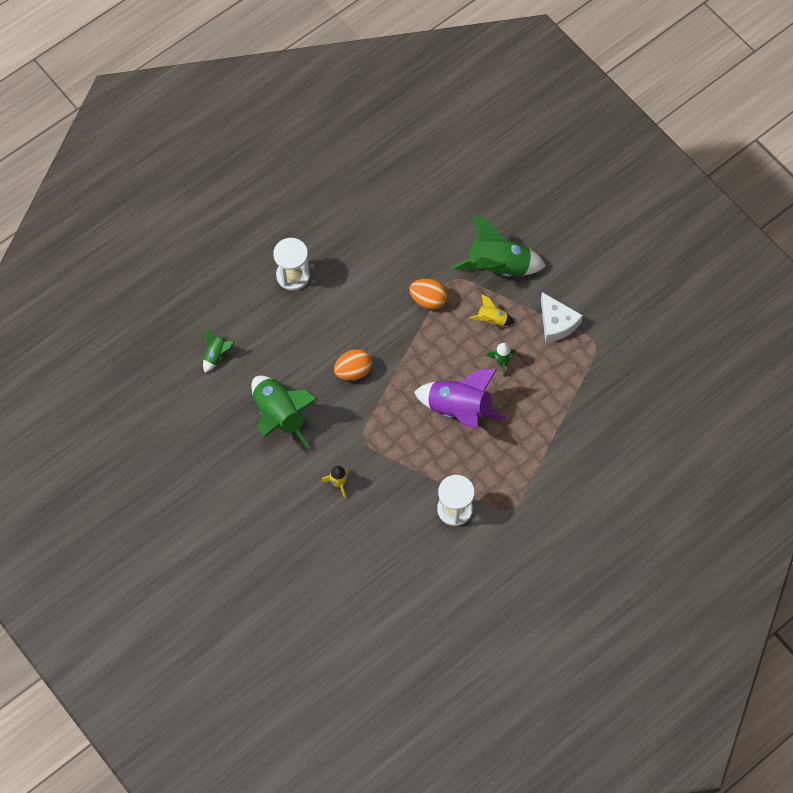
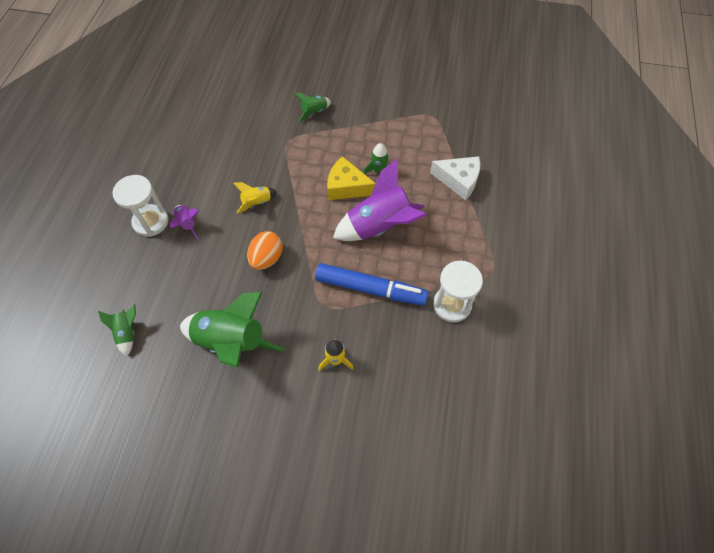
camera: 40 degrees left, 5 degrees down
(317, 298) = (187, 224): none -> purple rocket
(407, 452) = (370, 289): none -> blue marker
(428, 299) = (281, 166): orange egg -> none
(463, 356) = (346, 187): none -> yellow cheese
(492, 320) = (343, 148): yellow rocket -> yellow rocket (256, 202)
(498, 266) = (314, 112): green rocket -> green rocket, size x0.47
(556, 323) = (392, 120): white cheese -> white cheese (459, 180)

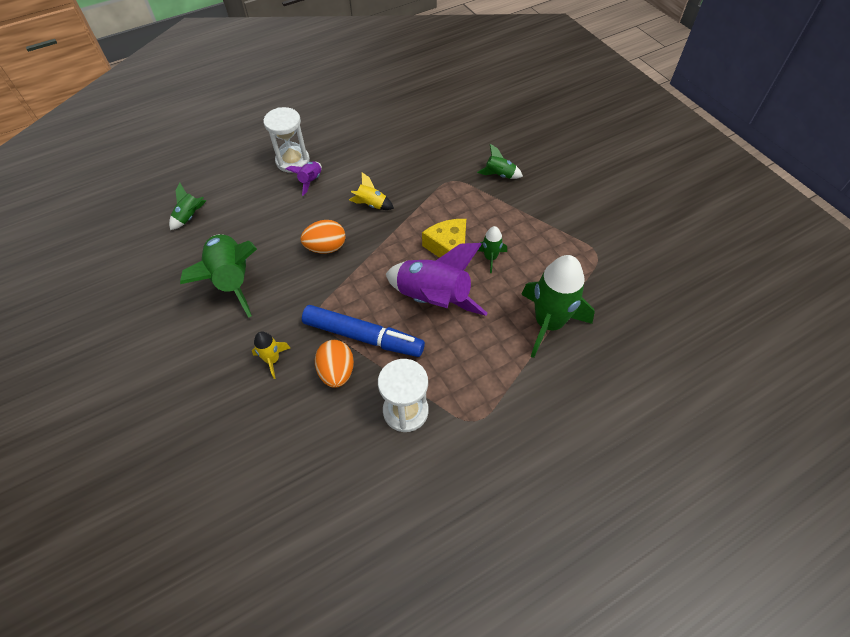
camera: 50 degrees right, 5 degrees down
(370, 289) = (363, 337): blue marker -> blue marker turned 45 degrees counterclockwise
(384, 325) = (337, 372): none -> orange egg
(459, 180) = (548, 323): white cheese -> green rocket

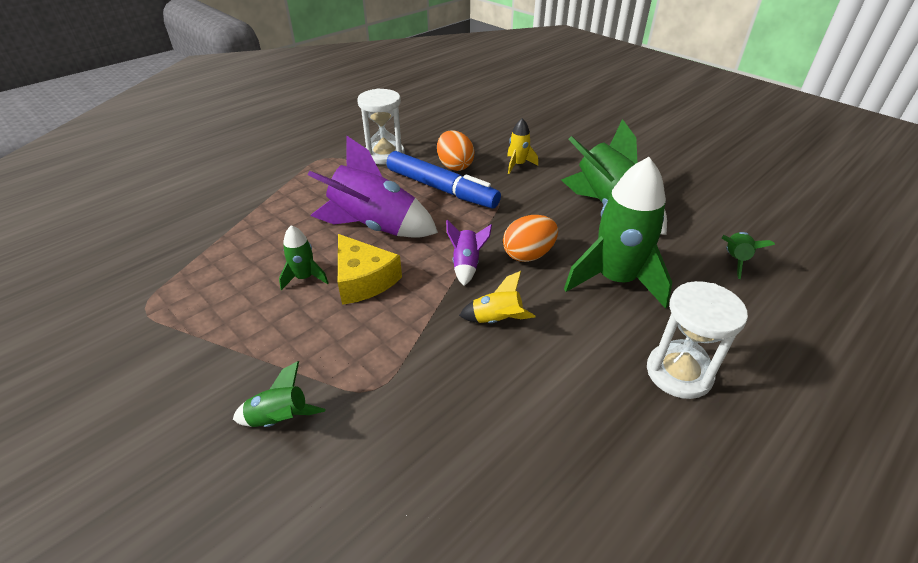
camera: 165 degrees right, 15 degrees down
(310, 181) = (618, 340): purple rocket -> purple rocket (466, 265)
(363, 337) = (441, 189): blue marker -> blue marker turned 150 degrees counterclockwise
(548, 323) = (239, 225): green rocket -> green rocket (615, 280)

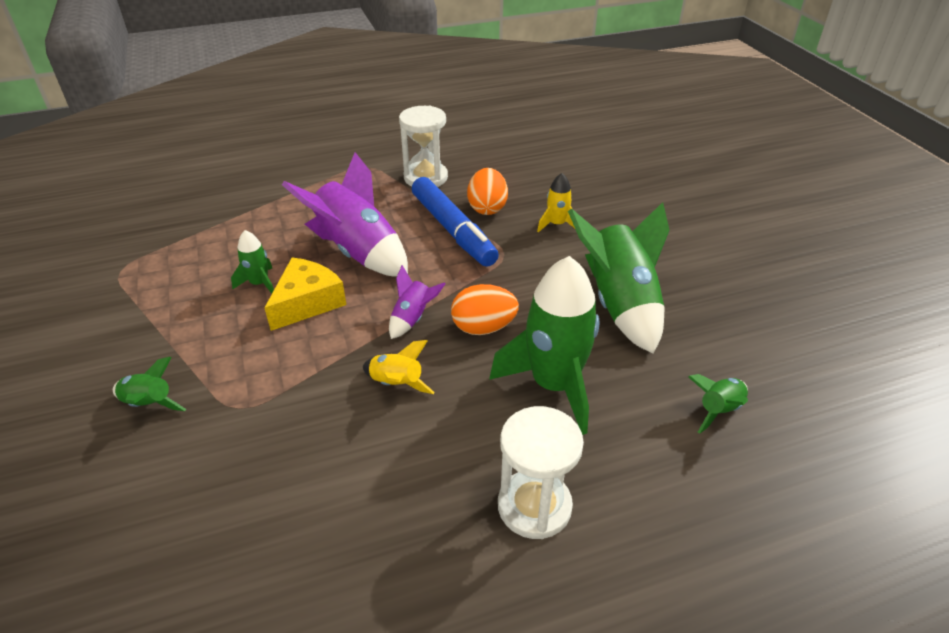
camera: 25 degrees right, 0 degrees up
(363, 280) = (307, 302): yellow cheese -> yellow cheese turned 135 degrees counterclockwise

